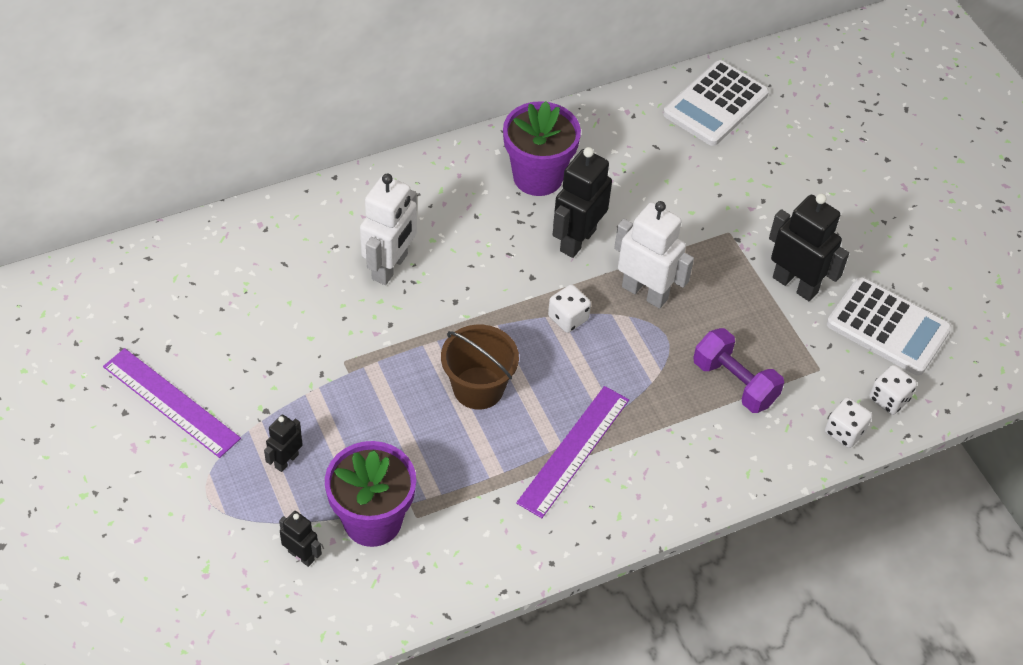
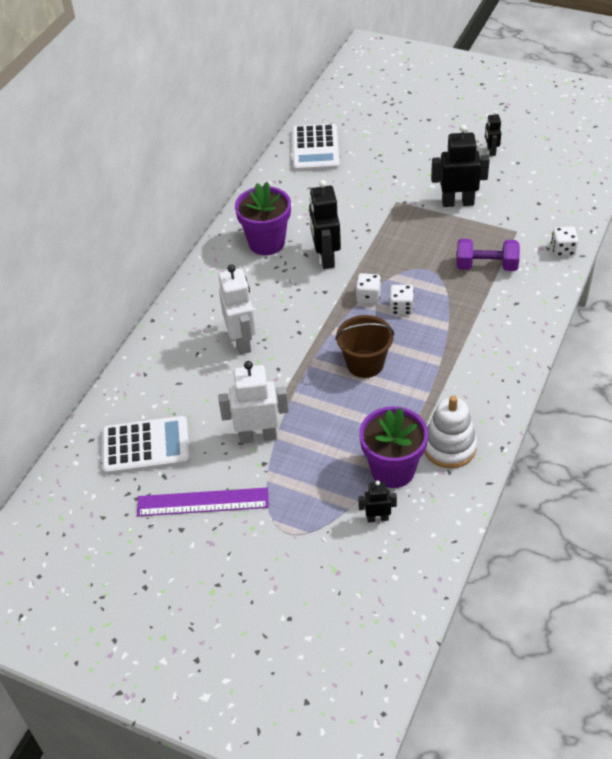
camera: 35 degrees left, 5 degrees down
(286, 461) = (308, 478): black robot -> black robot (491, 151)
(453, 545) = (449, 447): none -> white stacking toy
(573, 450) = (450, 355): purple ruler -> none
(645, 292) = (391, 257): white robot -> white robot (258, 436)
(888, 327) = (523, 191): white calculator -> white calculator (146, 446)
(889, 399) = (563, 221): white dice -> white dice (401, 308)

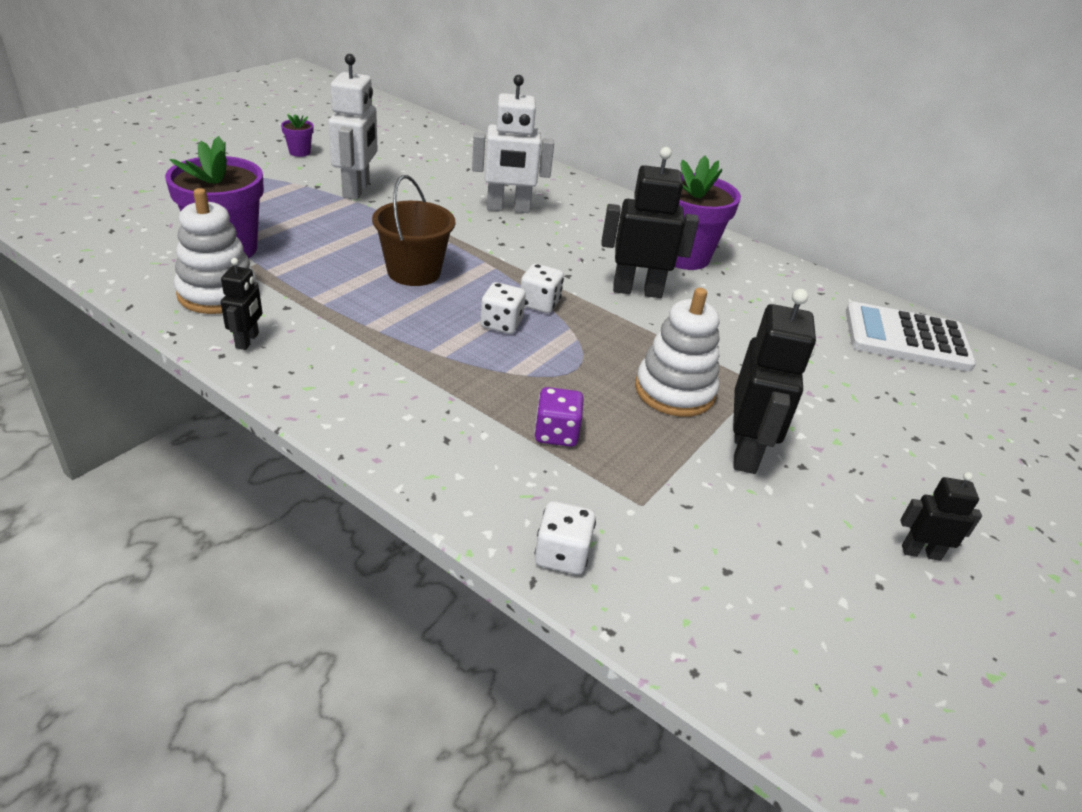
camera: 95 degrees right, 10 degrees down
(146, 446) = (395, 142): white calculator -> none
(203, 502) = (299, 152): purple ruler -> purple flower pot
(377, 518) = (172, 225): black robot -> black robot (247, 341)
(423, 230) = (674, 391): none -> white stacking toy
(486, 266) = (556, 433): purple dumbbell -> purple dice

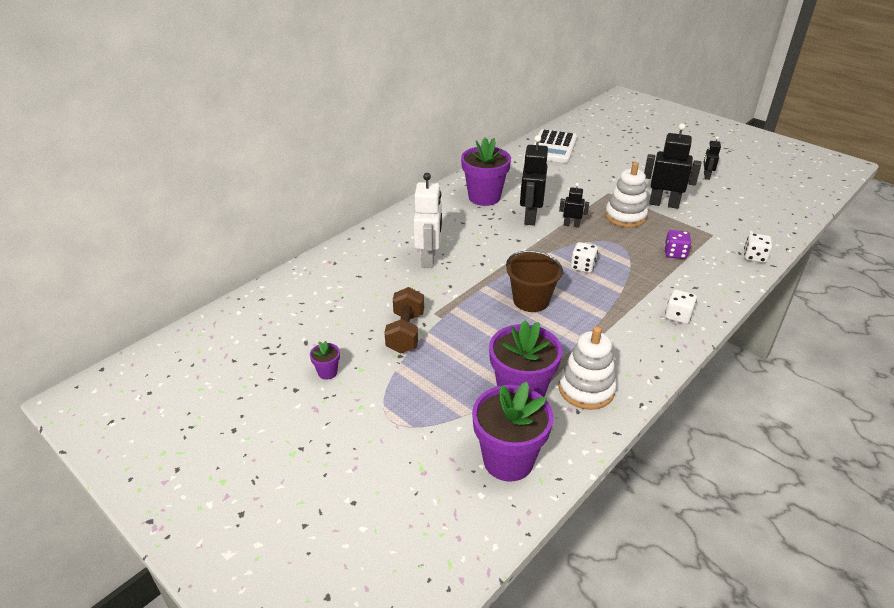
camera: 80 degrees left, 0 degrees up
(125, 233) = (508, 460): none -> purple flower pot
(247, 341) = (637, 367): black robot -> black robot (571, 225)
(357, 190) = (406, 332): white robot -> brown dumbbell
(539, 304) = (555, 252): white dice -> white dice (678, 316)

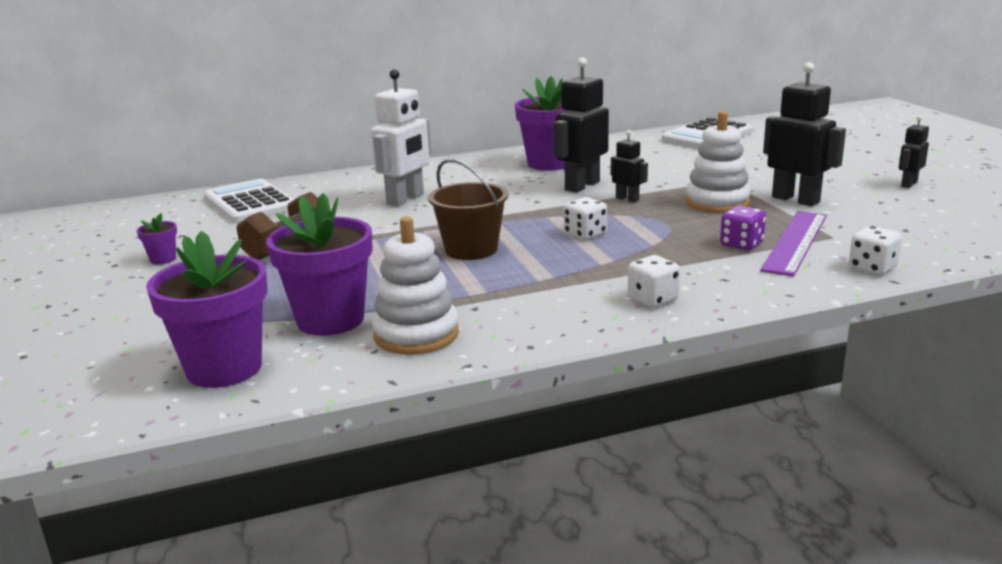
camera: 30 degrees right, 15 degrees down
(316, 292) = (250, 203): none -> white calculator
(699, 244) = (795, 242): none -> purple ruler

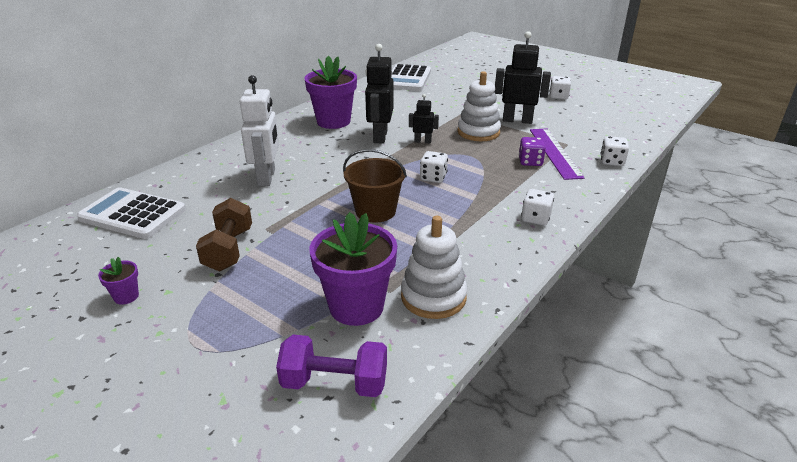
camera: 35 degrees left, 10 degrees up
(224, 368) = (334, 383): purple flower pot -> purple dumbbell
(908, 184) = (558, 96): black robot -> white dice

